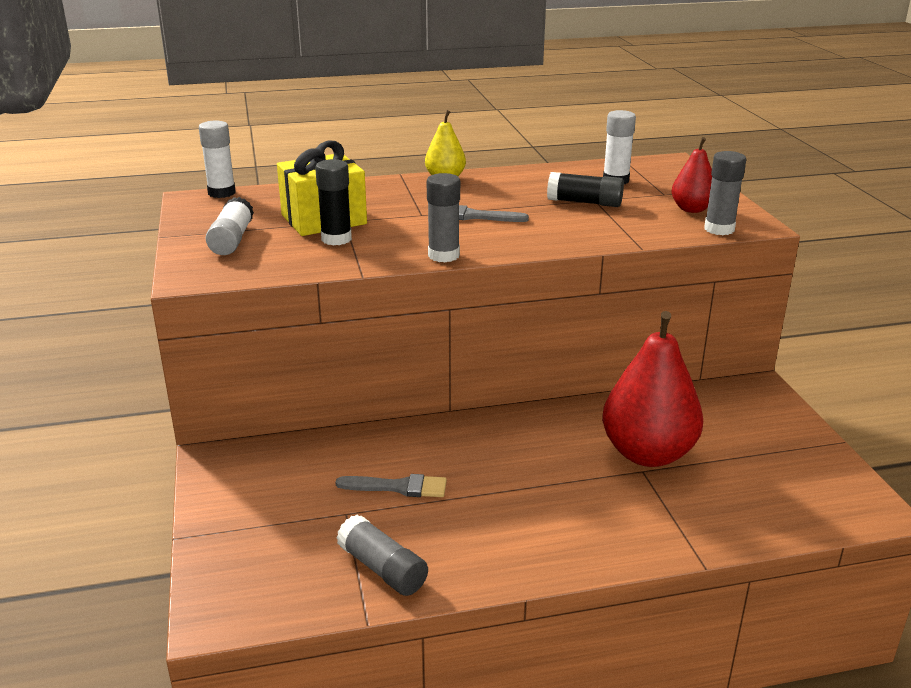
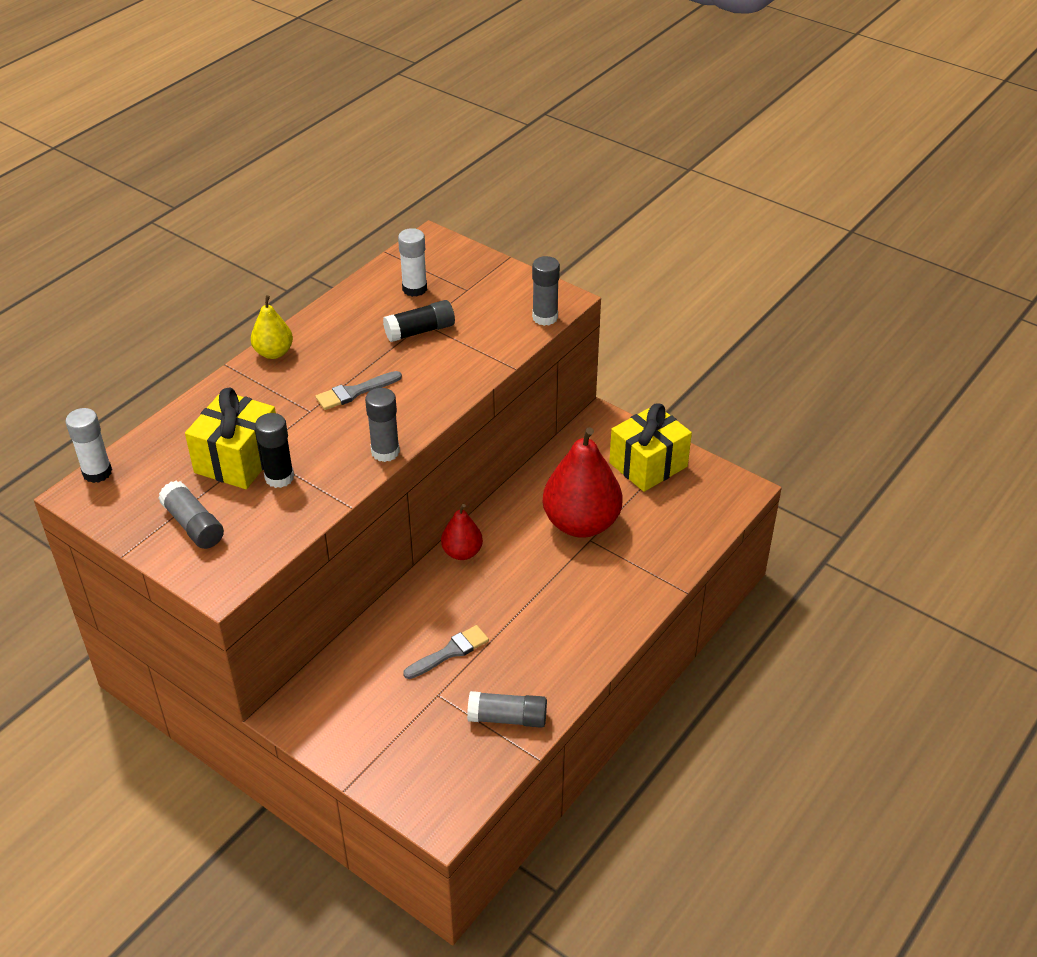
camera: 40 degrees left, 15 degrees up
(232, 240) = (193, 525): white glue stick -> grey glue stick
(691, 209) = (505, 301): red pear -> red pear (462, 552)
(776, 441) = (648, 464): none -> yellow gift

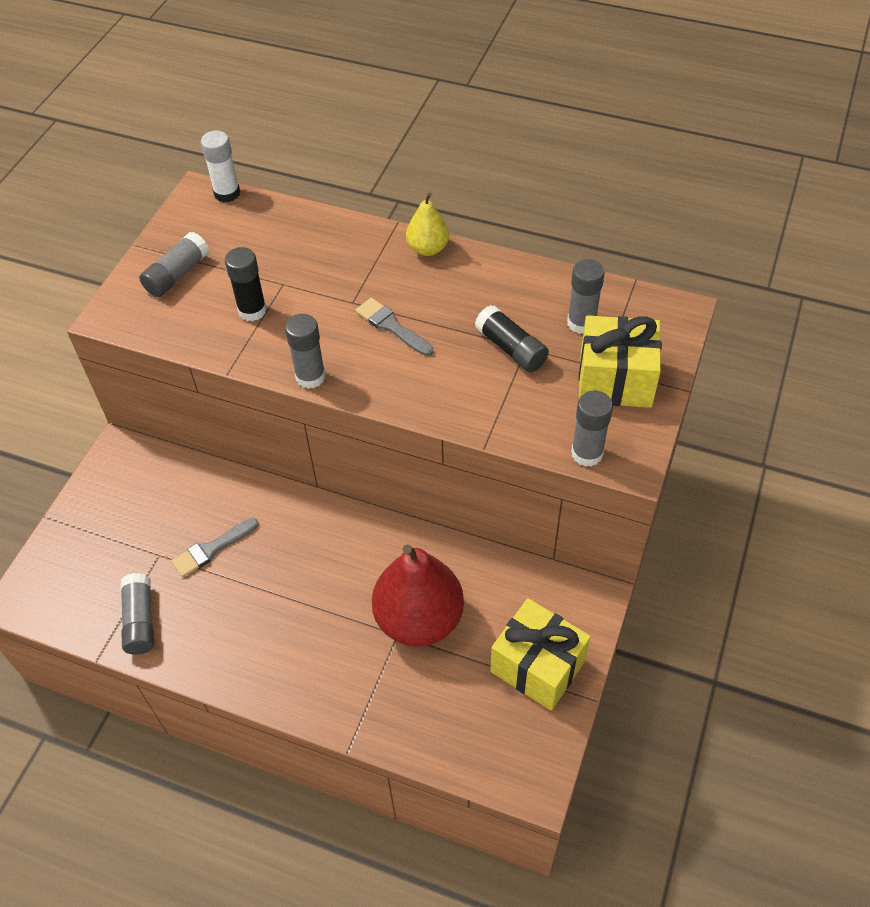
camera: 75 degrees right, 10 degrees up
(238, 459) = (268, 274): yellow gift -> yellow gift (615, 380)
(414, 289) = (581, 323): white glue stick -> grey glue stick
(450, 652) = (212, 549): grey brush -> grey brush turned 105 degrees clockwise
(462, 552) = (343, 521): red pear -> none

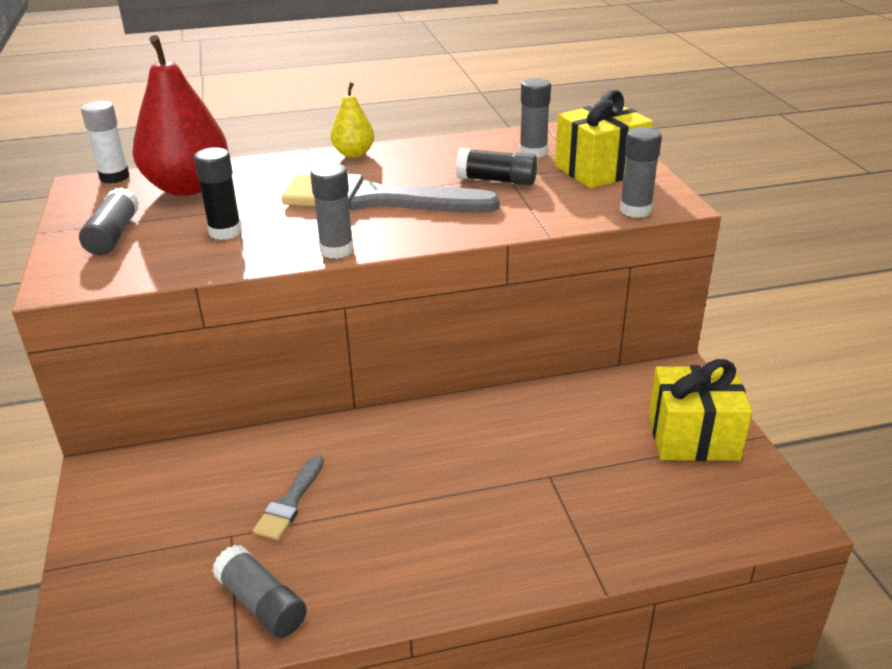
camera: 35 degrees left, 20 degrees down
(391, 326) = (376, 200): grey brush -> grey brush, size x2.13
(419, 619) = (556, 455): red pear -> red pear (188, 187)

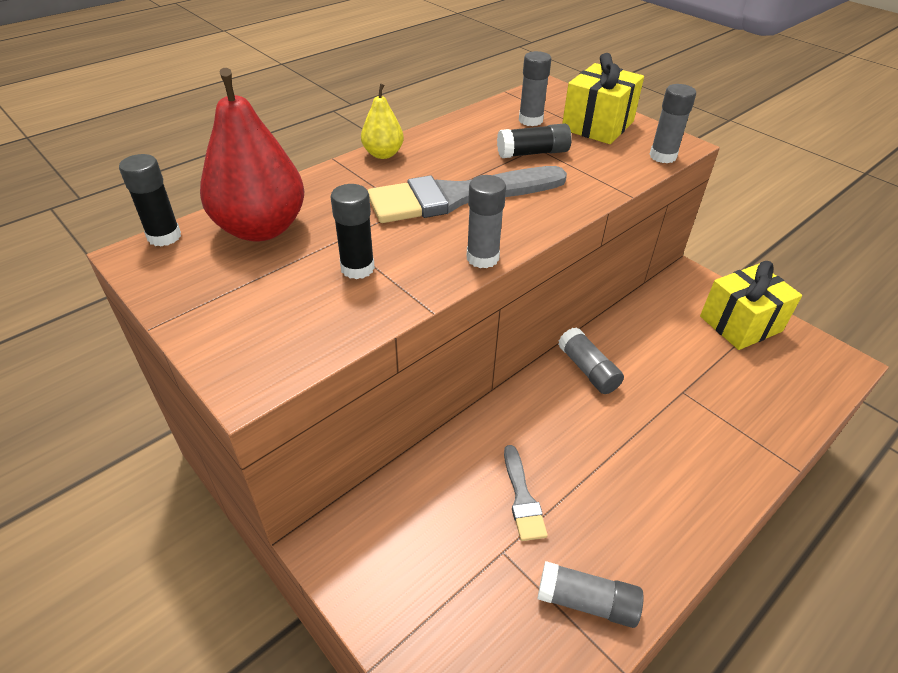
camera: 30 degrees left, 10 degrees up
(113, 235) = (244, 306): grey glue stick -> grey glue stick (588, 370)
(114, 177) = (164, 236): white glue stick -> black glue stick

